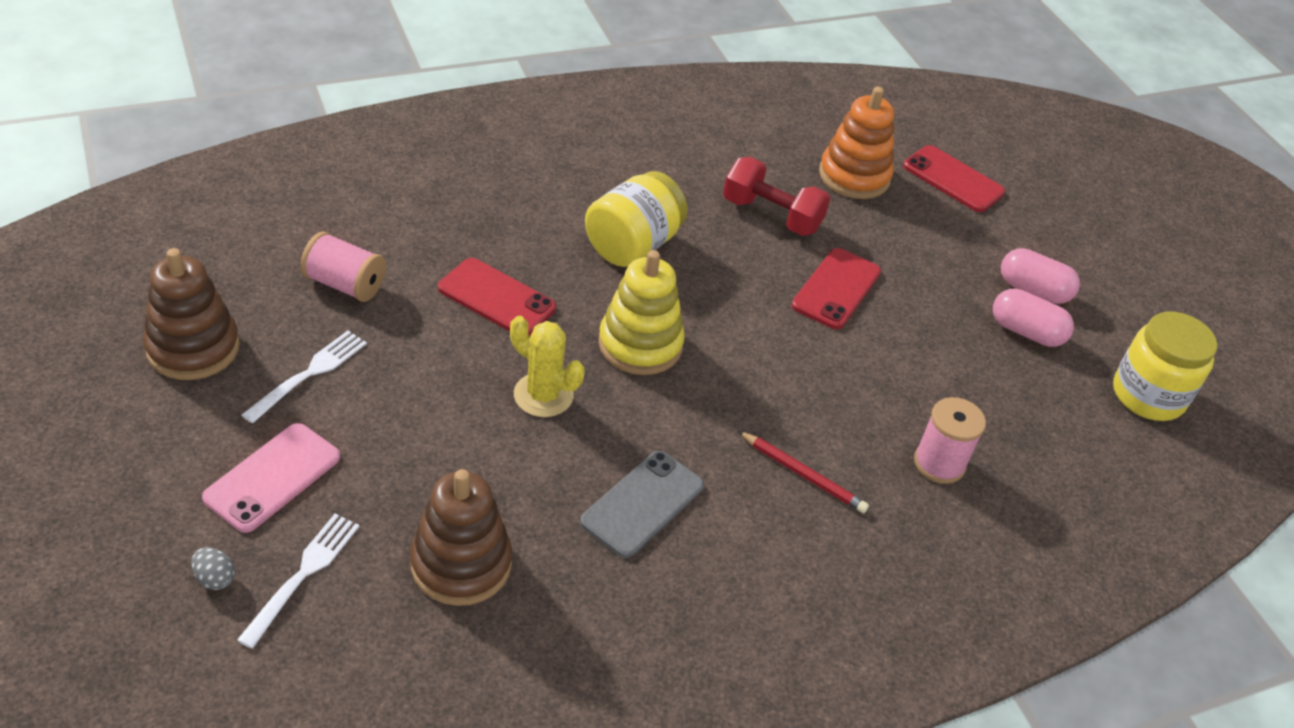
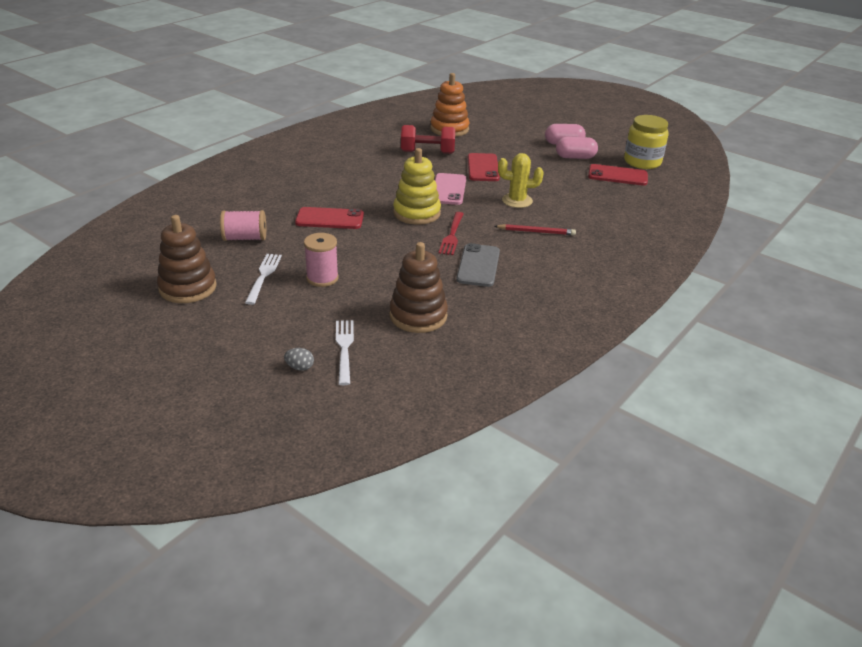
camera: 25 degrees left, 10 degrees down
(272, 477) = (288, 320): pink phone -> pink phone (448, 189)
(543, 395) = (391, 245): yellow cactus -> yellow cactus (517, 201)
(632, 245) = (375, 181): yellow jar -> none
(656, 418) = (452, 235): none -> red fork
(939, 463) = (587, 209): pink spool -> pink spool (322, 278)
(953, 179) = (492, 118): red phone -> red phone (617, 175)

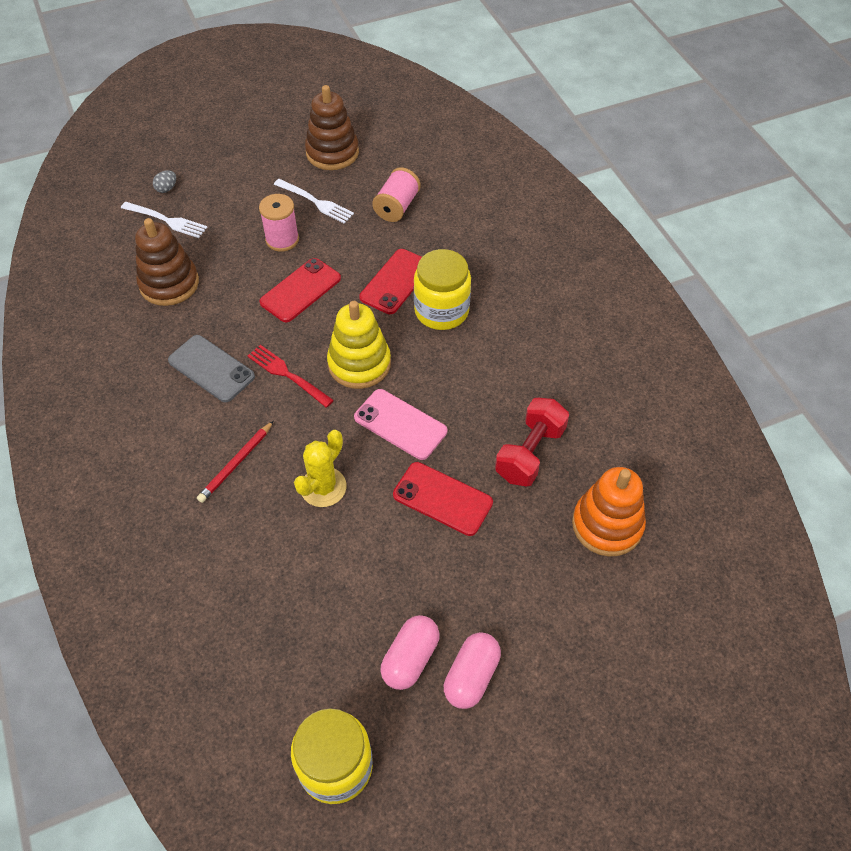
camera: 120 degrees right, 20 degrees up
(343, 197) = (441, 311): none -> yellow jar
(617, 175) = (313, 681): red phone -> red phone (300, 290)

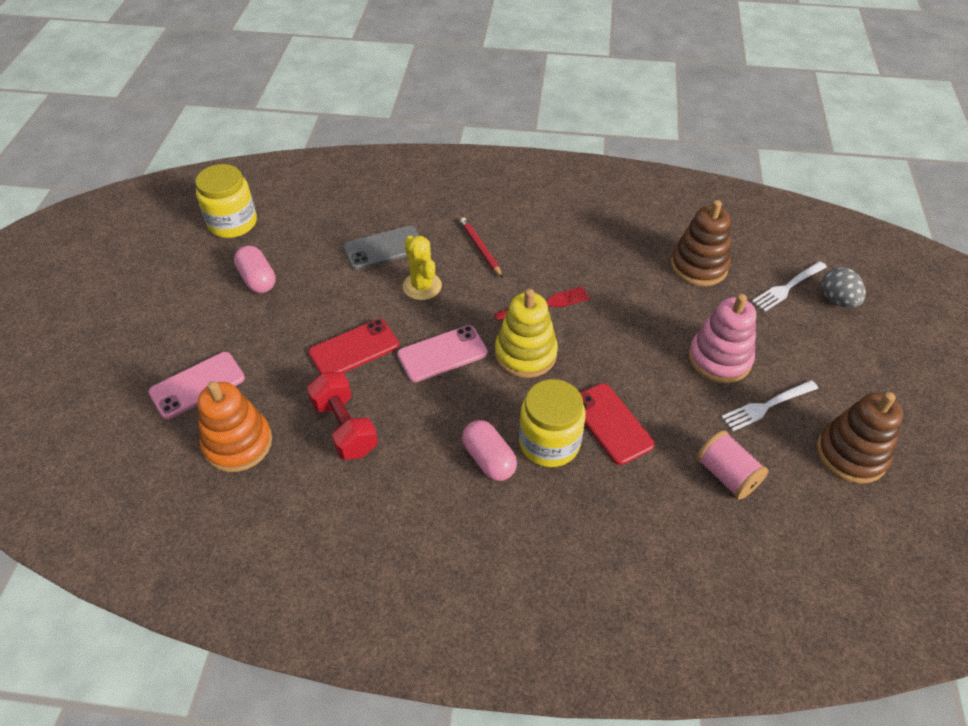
camera: 120 degrees right, 5 degrees down
(167, 188) = (837, 300): grey egg -> grey egg, size x1.71
(211, 368) = (583, 263): grey phone -> grey phone (384, 248)
(282, 239) = (719, 359): pink spool -> pink stacking toy
(300, 290) = (641, 347): red phone -> none
(471, 676) = (216, 303): pink capsule -> pink capsule (489, 459)
(579, 609) = (197, 385): none -> pink phone

